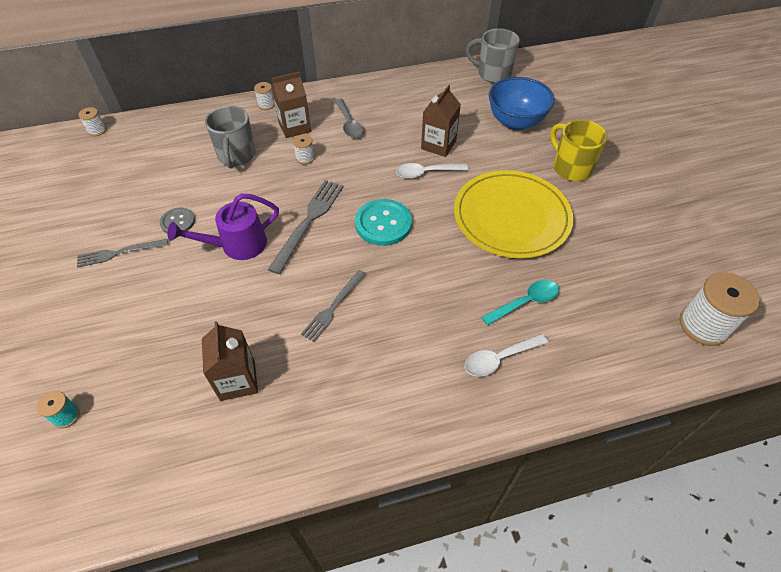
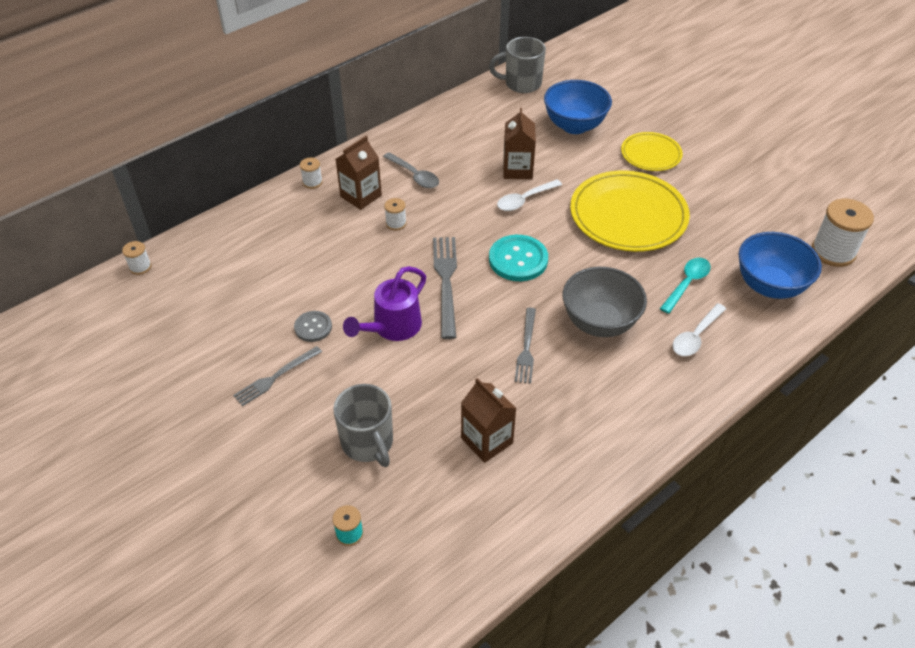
camera: 25 degrees left, 5 degrees down
(236, 156) = (322, 244): grey mug -> grey mug (368, 443)
(415, 309) = (599, 322): none -> grey bowl
(570, 168) = (651, 154): yellow mug -> yellow plate
(610, 336) = (769, 286): none -> blue bowl

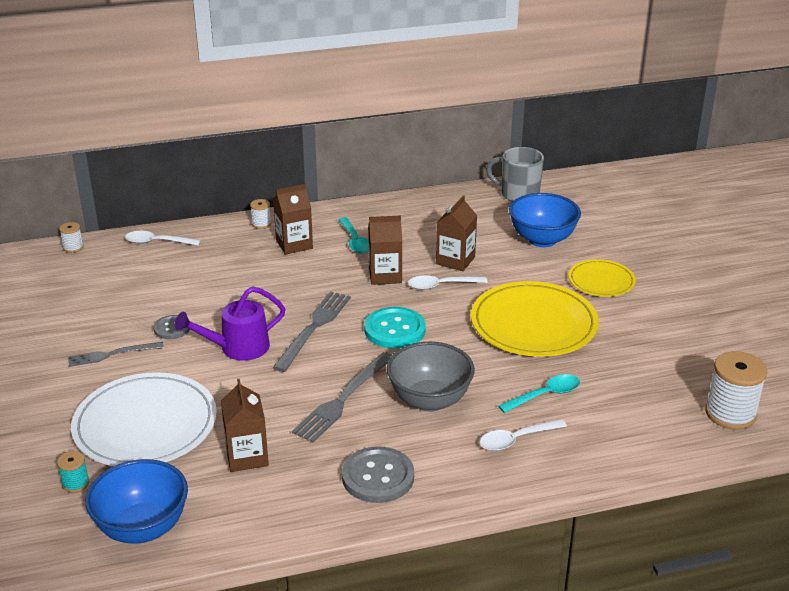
camera: 25 degrees right, 15 degrees down
(224, 234) = (157, 242): none -> white spoon
(368, 443) = (145, 425): grey mug -> white plate
(396, 223) = (307, 272): white spool -> none
(414, 175) = (355, 241): grey spoon -> turquoise spoon
(468, 204) = (385, 275): none -> brown carton
(526, 348) = (343, 399): grey fork -> grey fork, size x1.53
(613, 417) = (378, 477): none -> grey button
(769, 286) = (632, 422): blue bowl -> blue bowl (142, 528)

